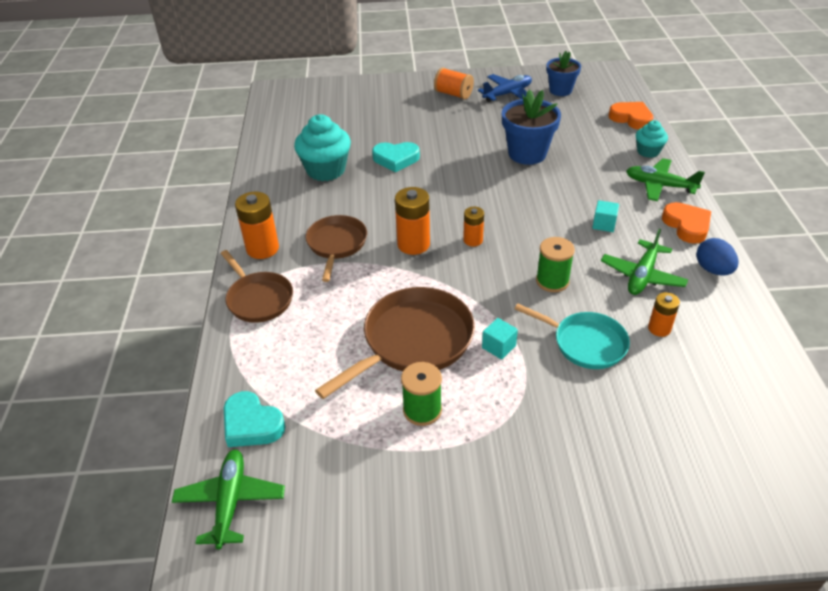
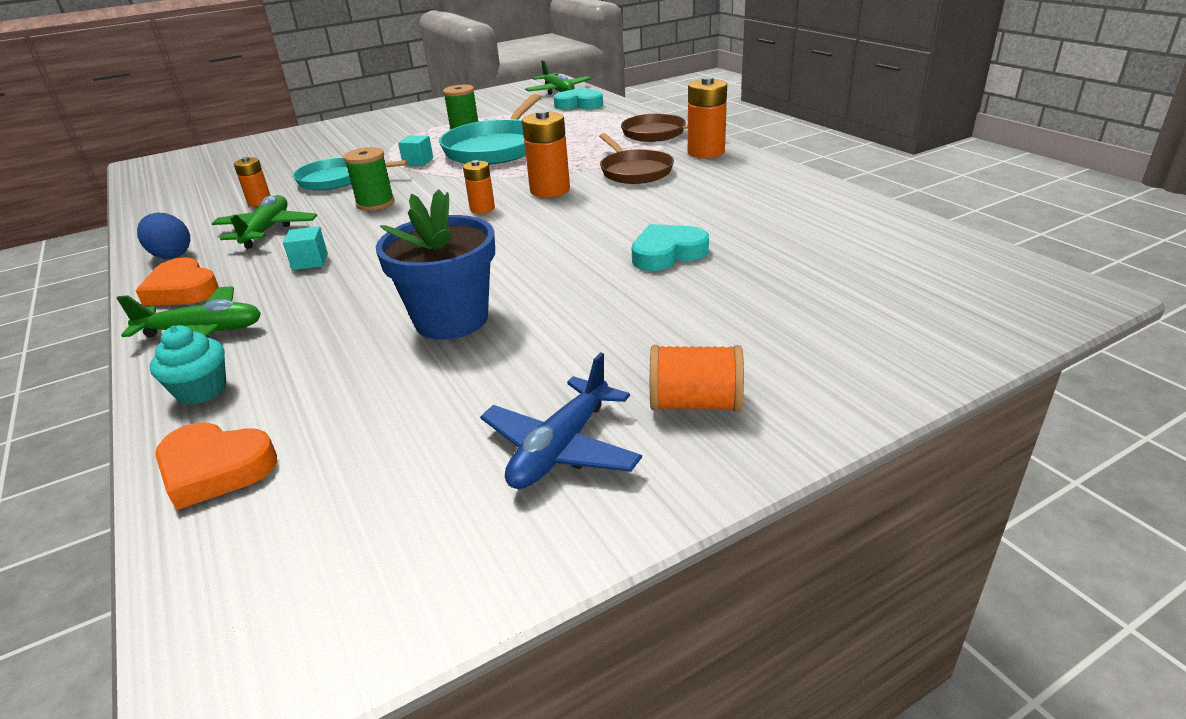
camera: 155 degrees right, 10 degrees down
(326, 170) = (749, 217): turquoise cupcake -> none
(413, 341) = (496, 148): brown pan -> turquoise pan
(560, 90) = (416, 511): blue flower pot -> none

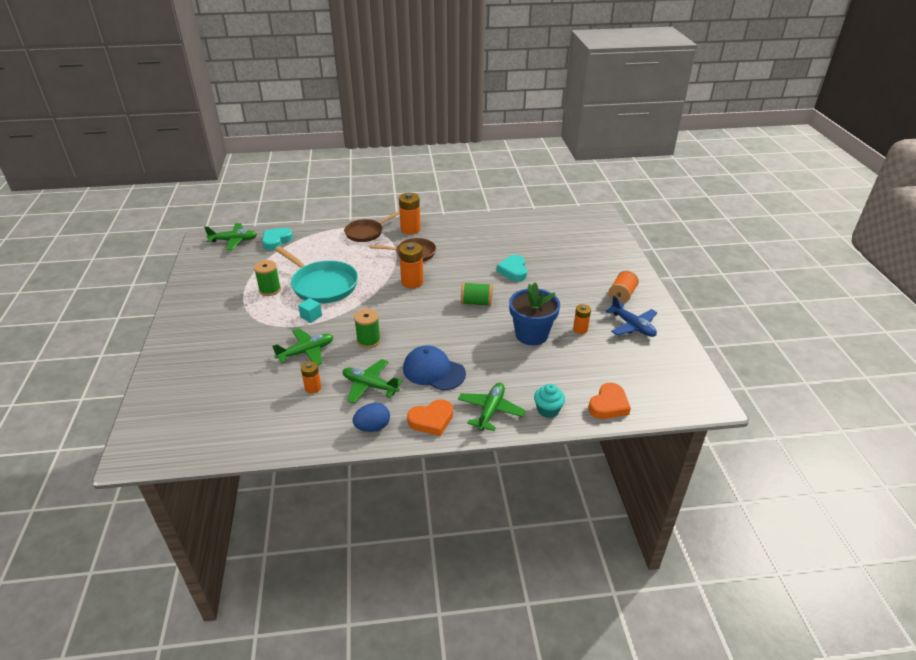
camera: 70 degrees left, 5 degrees up
(310, 262) = (433, 371): turquoise cube -> blue cap
(337, 179) = (306, 352): turquoise pan -> green plane
(482, 208) = (415, 306): orange battery -> orange battery (580, 329)
(526, 247) = (476, 303): none -> green spool

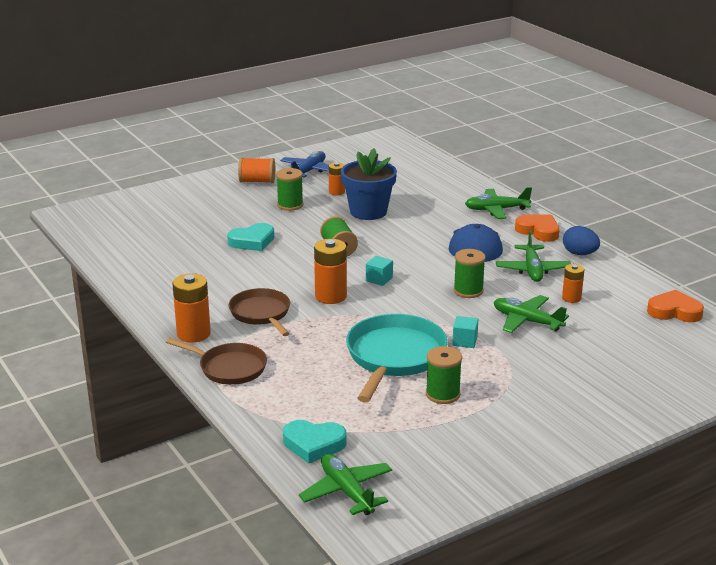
camera: 115 degrees left, 10 degrees down
(418, 307) = (379, 279): none -> turquoise cube
(548, 410) = (467, 189): turquoise cupcake -> none
(566, 300) = (290, 205): none -> green spool
(608, 405) = (433, 168): orange heart -> orange heart (674, 311)

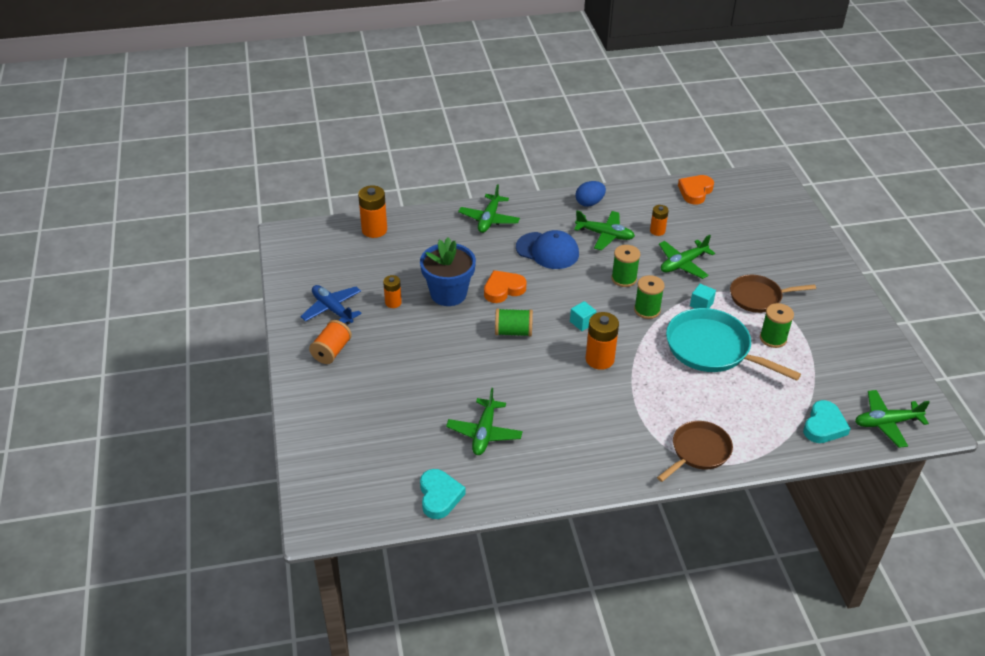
camera: 70 degrees left, 15 degrees up
(193, 334) = (632, 464): orange battery -> orange battery (374, 230)
(196, 258) = (484, 433): none -> green plane
(252, 241) = (468, 385): turquoise heart -> turquoise heart (439, 496)
(261, 314) = (613, 410): brown pan -> brown pan (758, 297)
(290, 205) = (403, 341): green spool -> green spool (647, 310)
(538, 231) = (540, 210): orange heart -> orange heart (503, 289)

